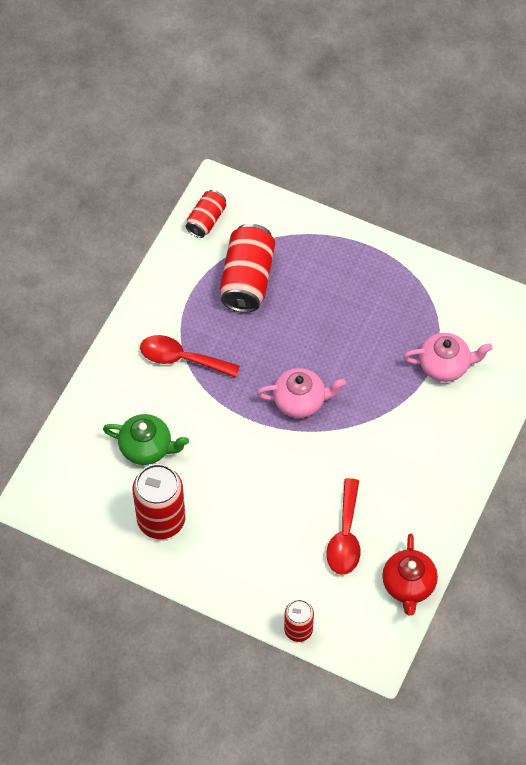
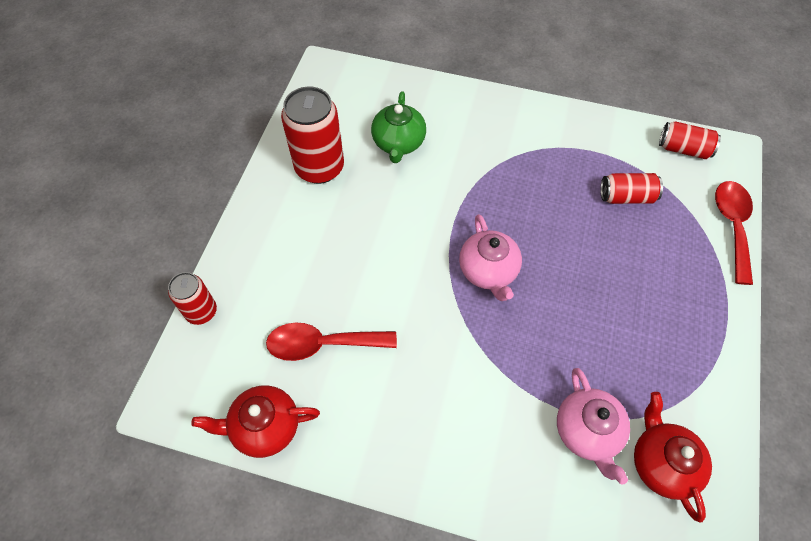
camera: 80 degrees right, 0 degrees up
(181, 359) = (508, 155): red spoon -> red spoon (732, 226)
(247, 279) = (626, 197): red can -> red can, size x0.57
(473, 325) = (662, 463): none -> red teapot

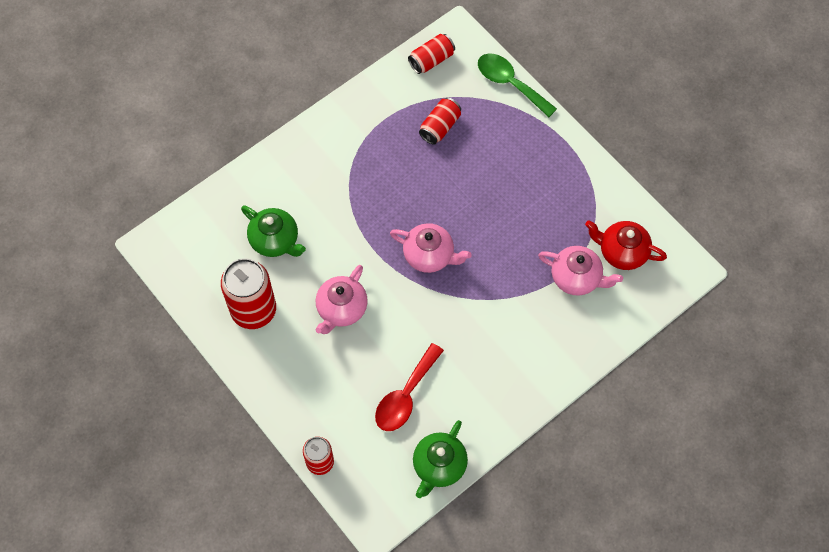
camera: 55 degrees left, 5 degrees up
(264, 427) = (439, 466): red teapot -> green teapot
(373, 232) = (341, 309): none -> pink teapot
(732, 226) = (510, 83): red spoon -> green spoon

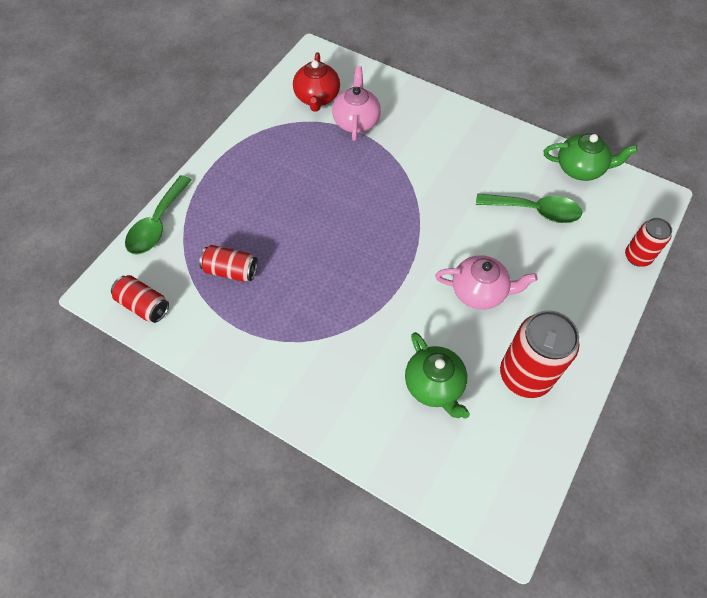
camera: 110 degrees left, 5 degrees down
(275, 240) = (434, 385): green teapot -> green teapot turned 135 degrees clockwise
(405, 396) = (535, 211): red spoon -> green spoon
(429, 255) = (385, 235): pink teapot -> none

